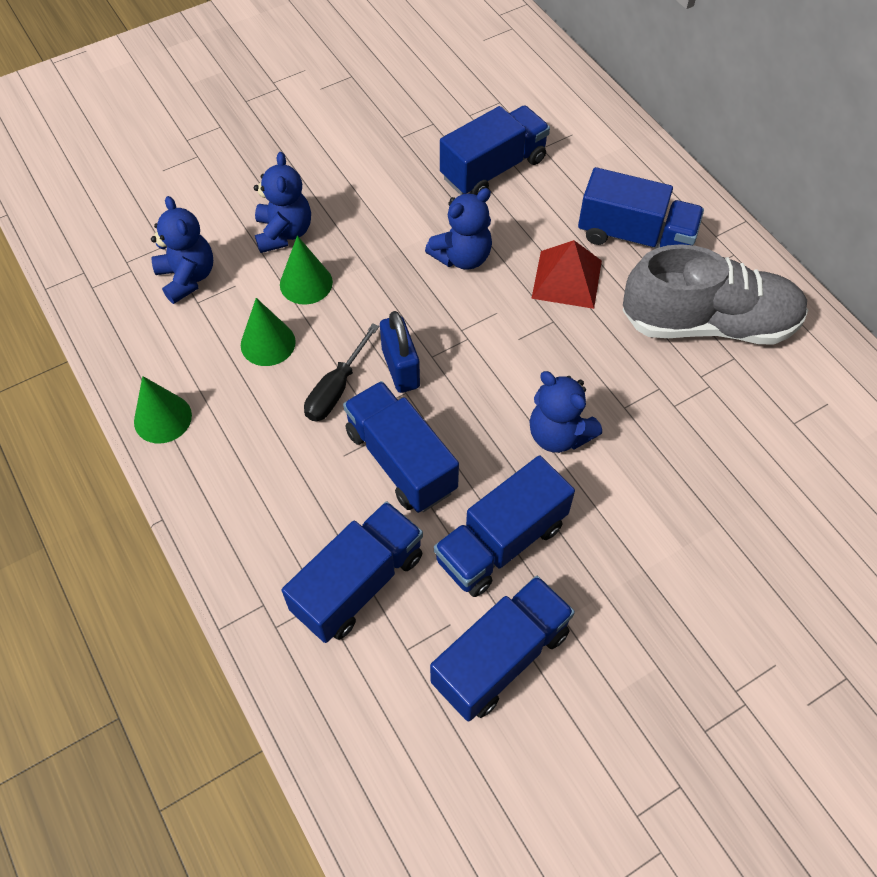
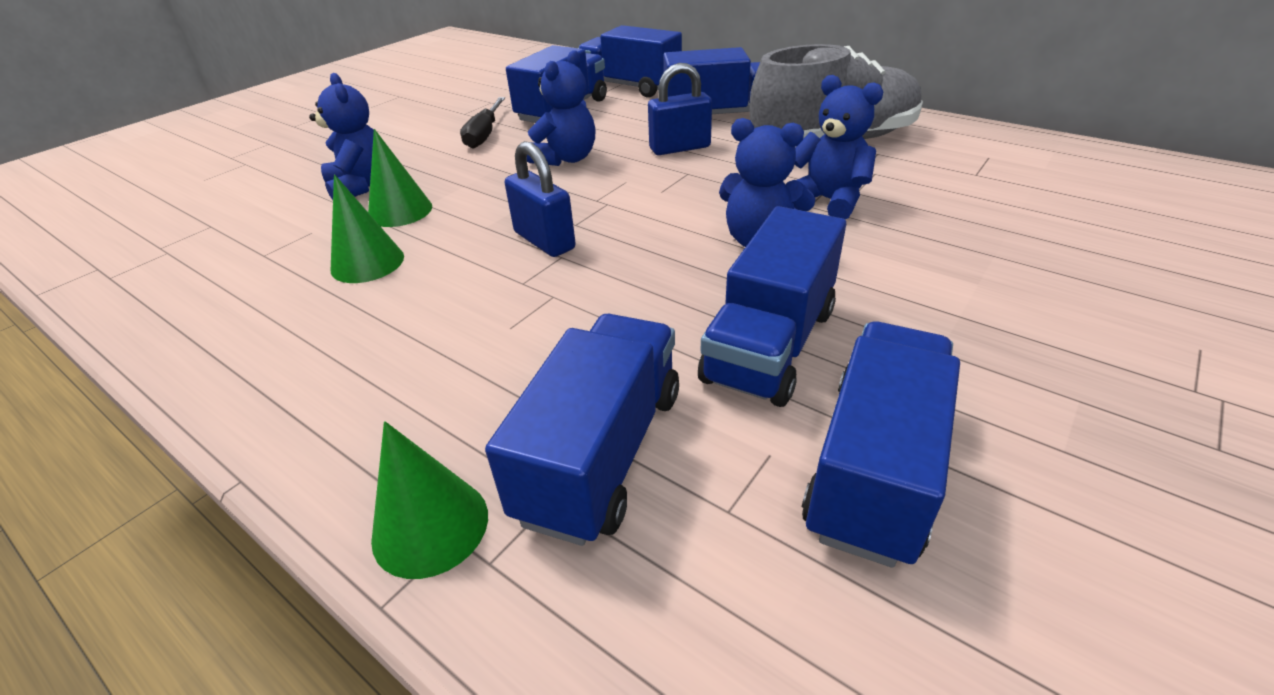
camera: 20 degrees left, 20 degrees down
(162, 418) = (226, 365): green cone -> green cone (430, 526)
(187, 277) = (246, 240): blue teddy bear -> blue teddy bear (828, 201)
(336, 389) = (473, 275): black screwdriver -> black screwdriver (484, 135)
(401, 461) = (589, 311): blue truck -> blue truck (630, 87)
(567, 279) = (680, 148): red pyramid -> blue padlock

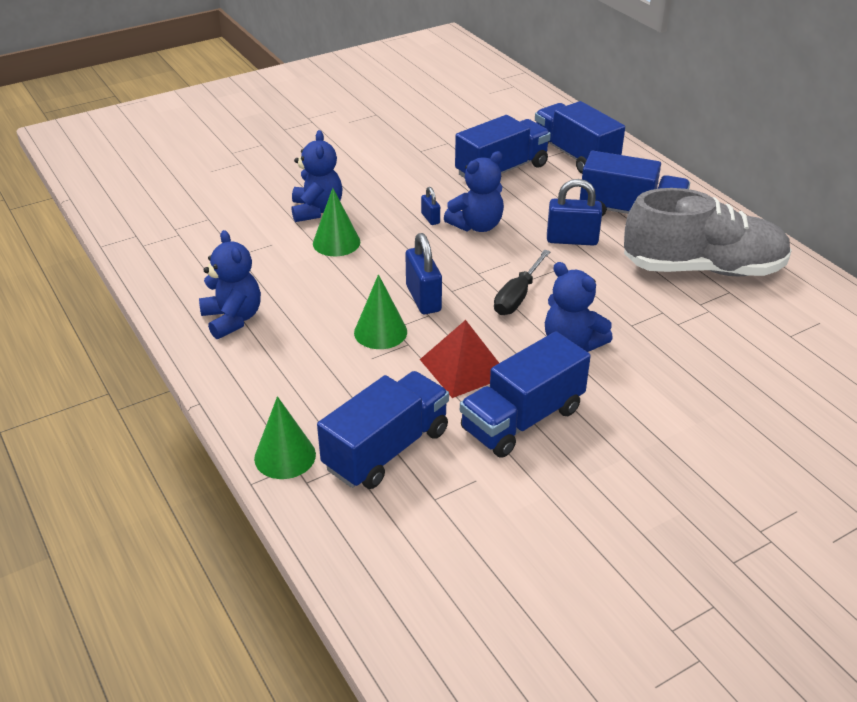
camera: 20 degrees right, 0 degrees up
(367, 263) = (301, 282): green cone -> green cone (380, 332)
(484, 135) = (426, 181): black screwdriver -> black screwdriver (518, 296)
(508, 164) = (430, 218): none -> blue padlock
(646, 303) = (464, 367): none -> red pyramid
(828, 201) = (649, 325): blue teddy bear -> blue teddy bear (233, 319)
(874, 468) = (527, 505): blue truck -> none

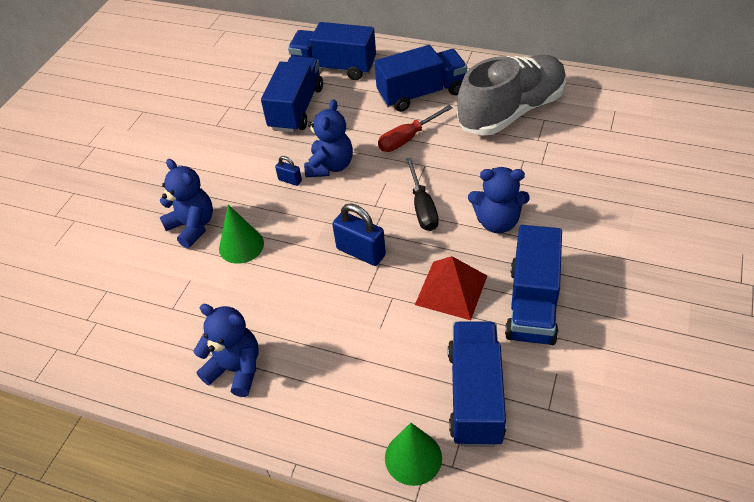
camera: 35 degrees left, 10 degrees up
(380, 332) = (362, 301): green cone -> none
(572, 240) = (407, 138): blue padlock -> red screwdriver

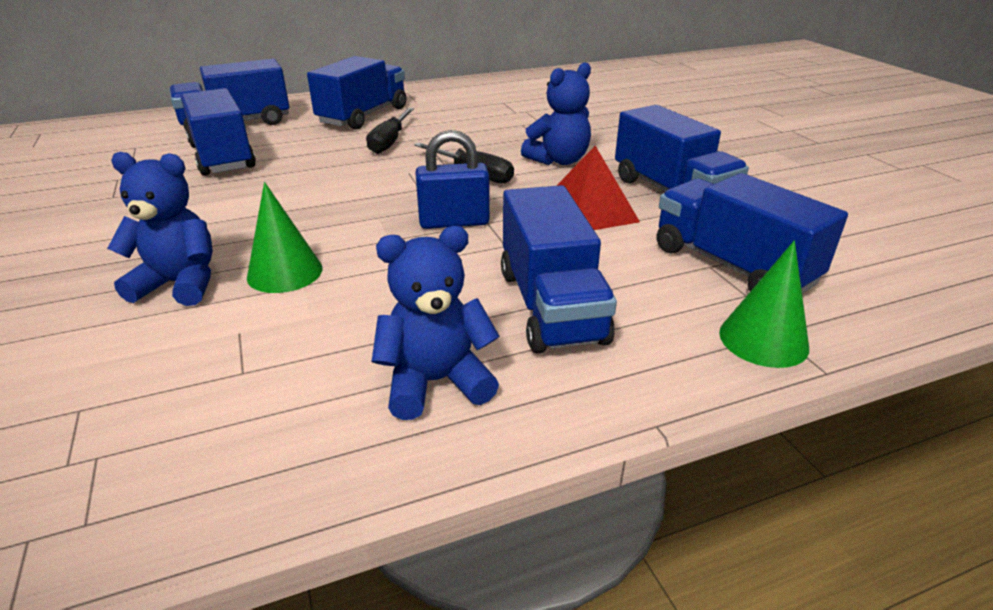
camera: 45 degrees left, 15 degrees down
(290, 180) = (285, 204): blue padlock -> none
(330, 166) = (325, 180): blue teddy bear -> none
(336, 356) = (551, 306): none -> blue truck
(407, 138) = (390, 142): red screwdriver -> black screwdriver
(511, 111) = (468, 105): grey shoe -> none

